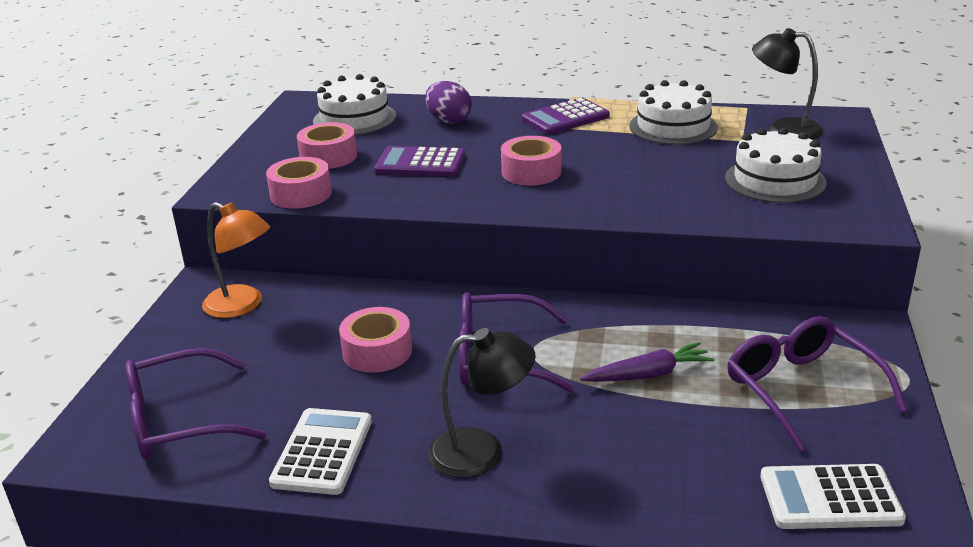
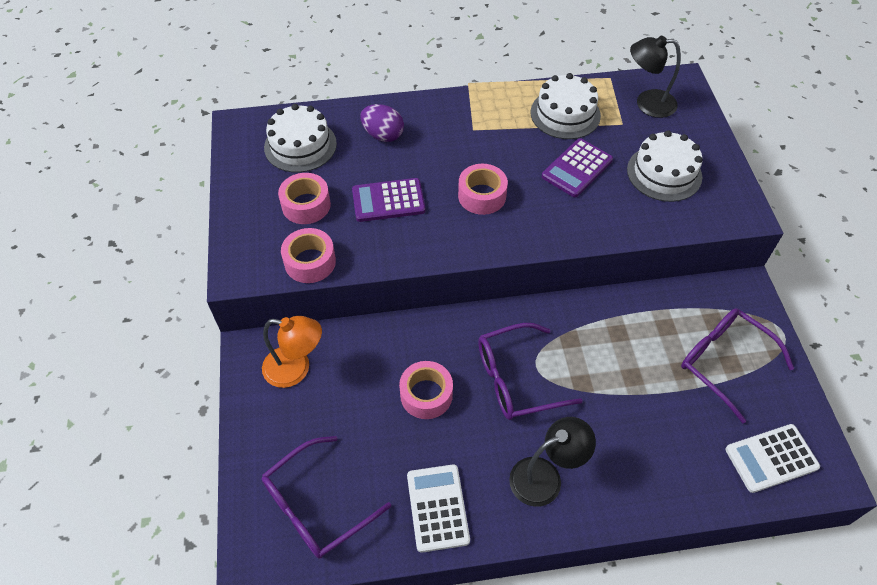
camera: 20 degrees left, 25 degrees up
(565, 118) = (477, 115): purple calculator -> purple calculator (577, 168)
(648, 375) = (623, 372): purple carrot -> none

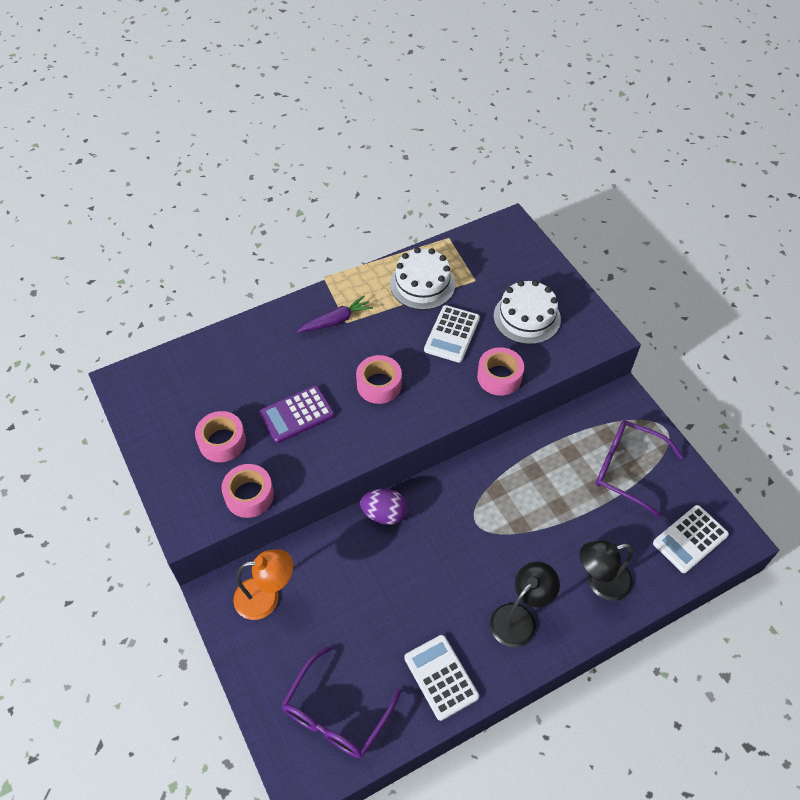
camera: 20 degrees left, 0 degrees up
(300, 145) = (191, 384): white cake -> none
(383, 135) = (266, 351): purple egg -> purple egg (384, 514)
(426, 395) = (392, 581): pink tape -> pink tape (499, 377)
(463, 125) = (336, 320): none -> purple carrot
(516, 379) = (464, 541): purple glasses -> none
(577, 168) = (452, 334): purple calculator -> white calculator
(647, 103) = (489, 254): black lamp -> black lamp (600, 582)

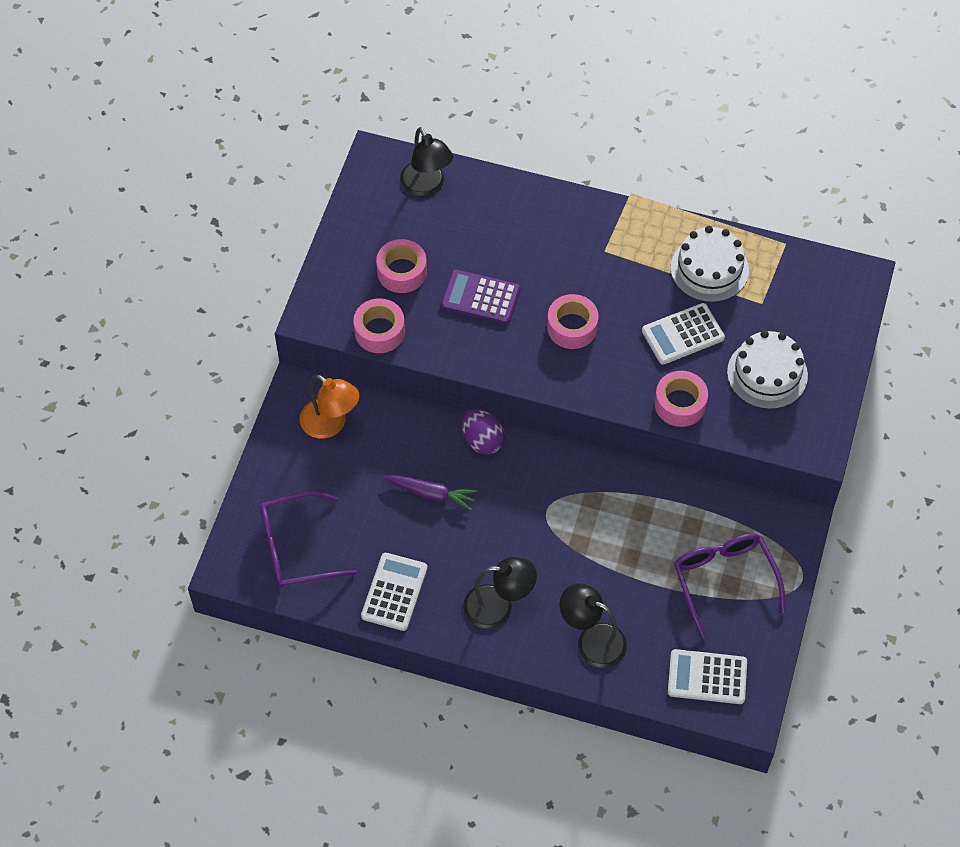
camera: 45 degrees right, 5 degrees up
(180, 372) = (426, 186): none -> black lamp
(336, 320) = (597, 242): purple carrot -> purple carrot (431, 493)

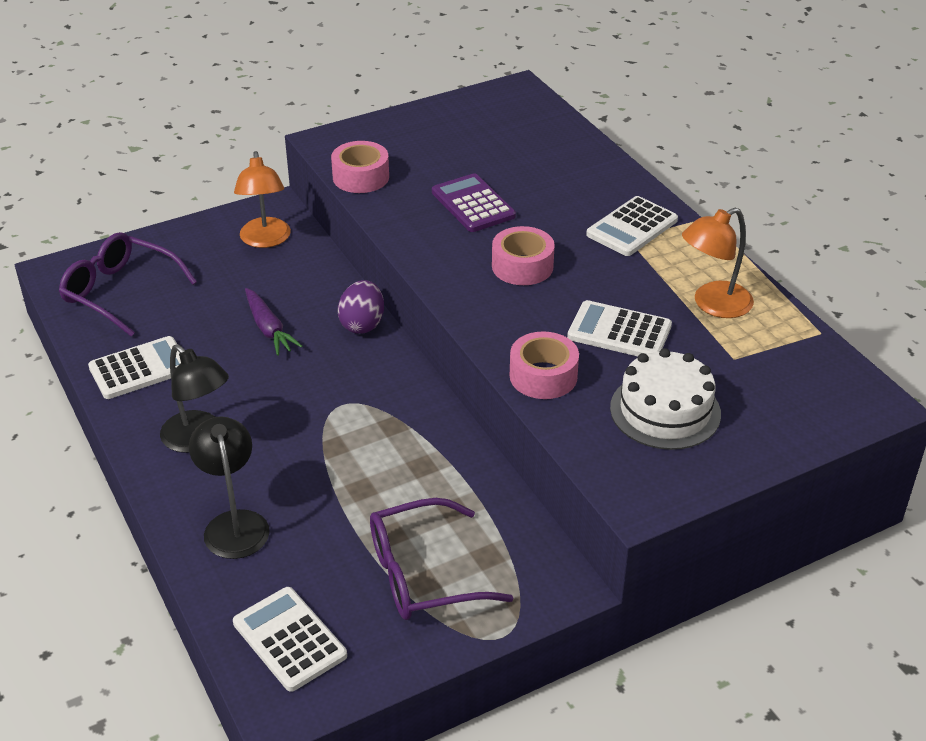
camera: 45 degrees right, 20 degrees down
(402, 272) = (434, 156): pink tape -> none
(426, 186) = (533, 122): black lamp -> none
(597, 239) = (632, 227): none -> white calculator
(709, 269) = (713, 305): white cake -> orange lamp
(724, 580) = (422, 574): purple glasses -> purple glasses turned 135 degrees counterclockwise

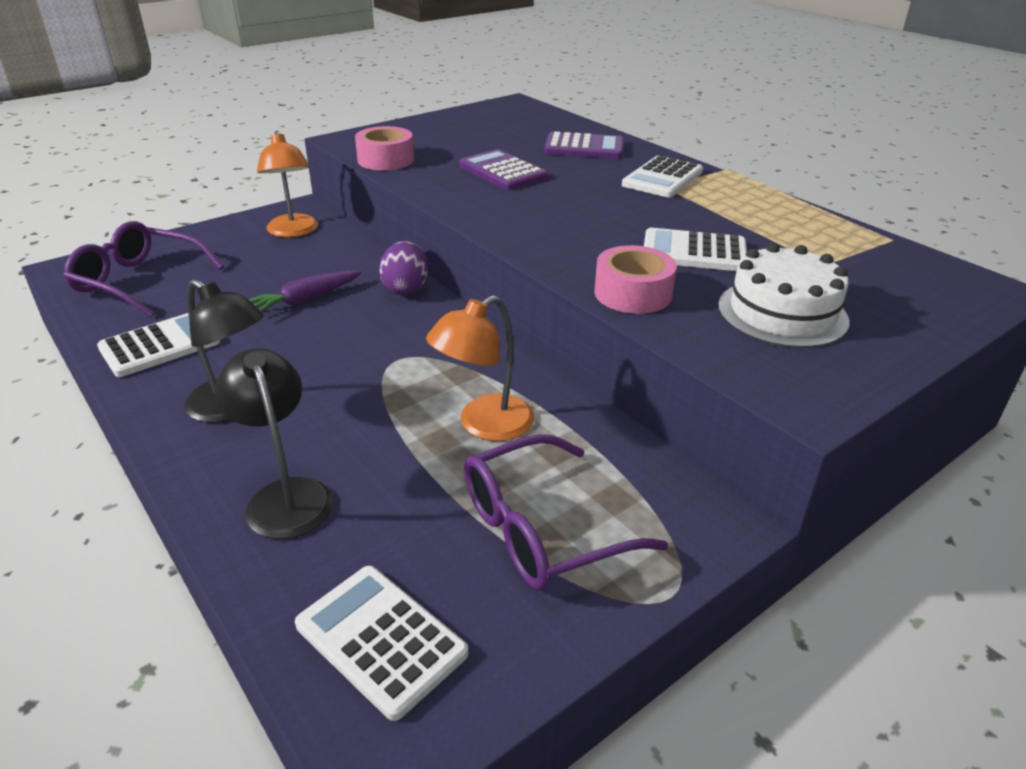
camera: 10 degrees left, 5 degrees down
(268, 329) = (305, 299): purple carrot -> purple carrot turned 90 degrees clockwise
(522, 266) = (569, 210): pink tape -> none
(568, 172) = (584, 147): none -> purple calculator
(713, 305) = (774, 226): orange lamp -> orange lamp (484, 425)

